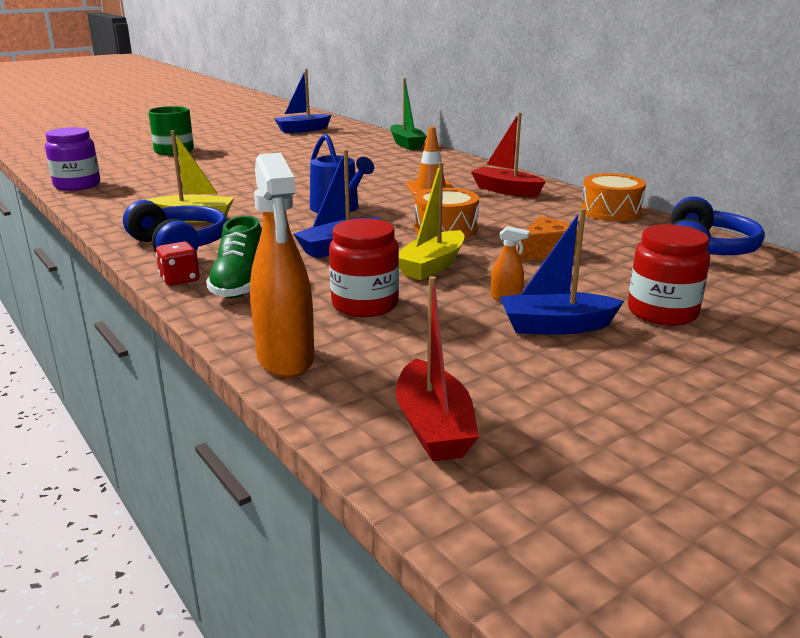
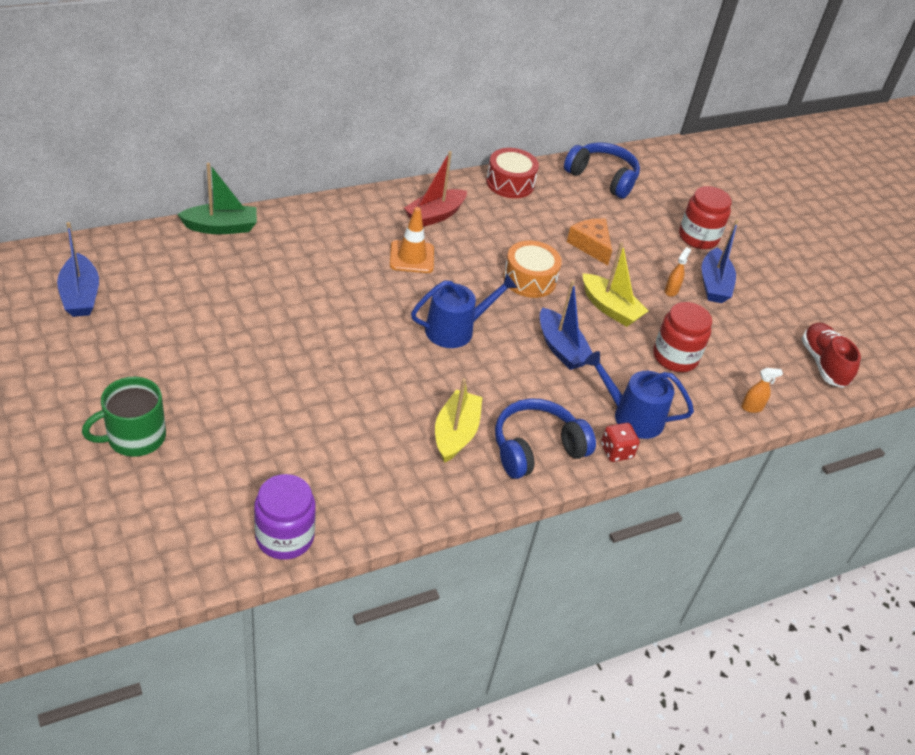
camera: 85 degrees left, 20 degrees up
(240, 285) = (632, 416): green shoe -> blue watering can
(286, 359) = (752, 407): orange spray bottle -> orange spray bottle, size x0.43
(433, 427) = (823, 364): red boat -> red shoe
(610, 211) = (510, 183): orange drum -> red drum

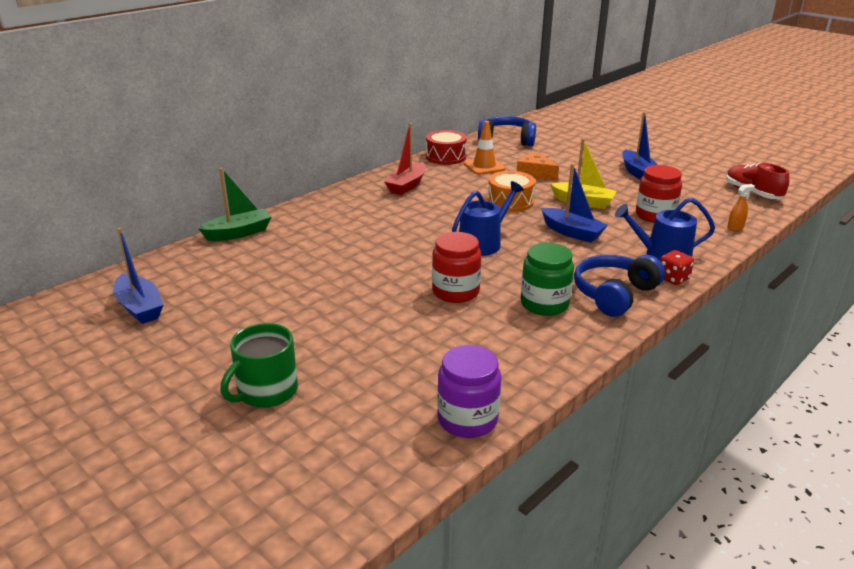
camera: 15 degrees left, 15 degrees down
(411, 257) = (410, 212): orange traffic cone -> orange traffic cone (484, 166)
(455, 433) = (544, 304): yellow boat -> green jar
(671, 291) = (614, 183): orange spray bottle -> none
(698, 237) = (602, 153): red jar -> red jar (455, 292)

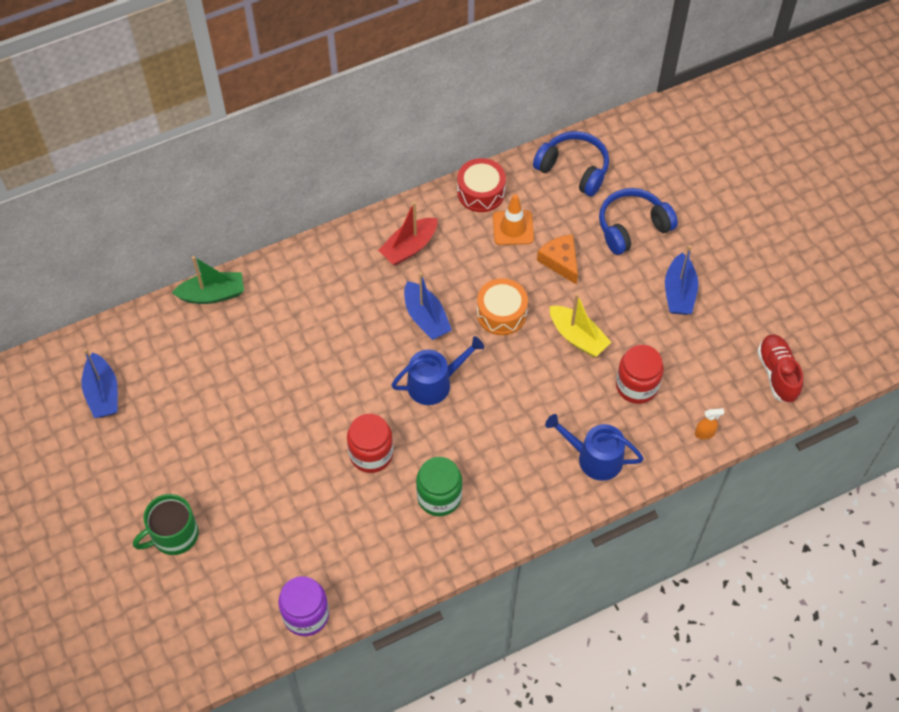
camera: 20 degrees right, 30 degrees up
(572, 232) = (531, 391): blue boat -> blue boat (426, 318)
(614, 294) = (509, 503): blue headphones -> blue headphones (632, 227)
(673, 278) = (579, 497): red dice -> none

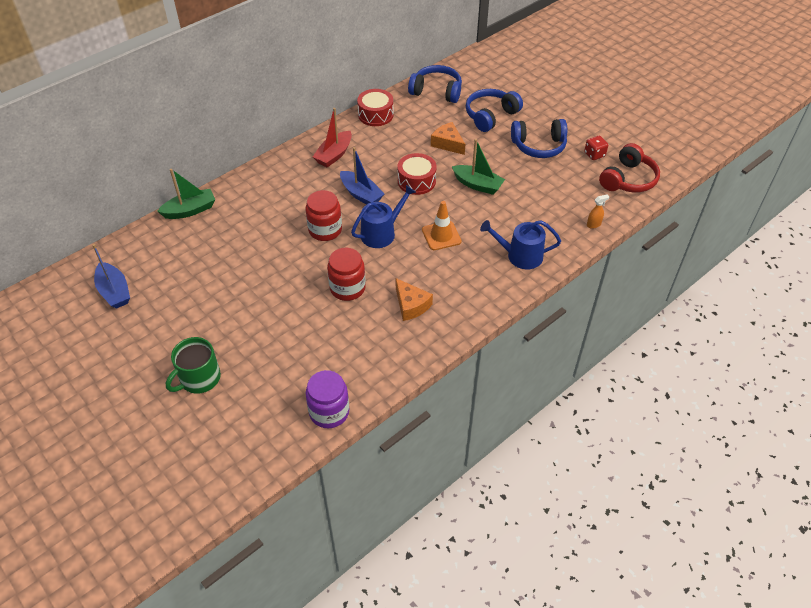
camera: 15 degrees left, 10 degrees down
(439, 496) = (411, 305): green jar -> orange cheese
(501, 313) = (416, 181): orange drum -> red drum
(513, 228) = (406, 130): orange traffic cone -> orange traffic cone (441, 236)
(577, 337) = (477, 185): yellow boat -> green boat
(636, 386) = (532, 205): red jar -> red jar (325, 230)
(679, 292) = (539, 146): blue boat -> blue headphones
(748, 323) = (594, 154): none -> red dice
(777, 374) = (628, 179): red shoe -> red headphones

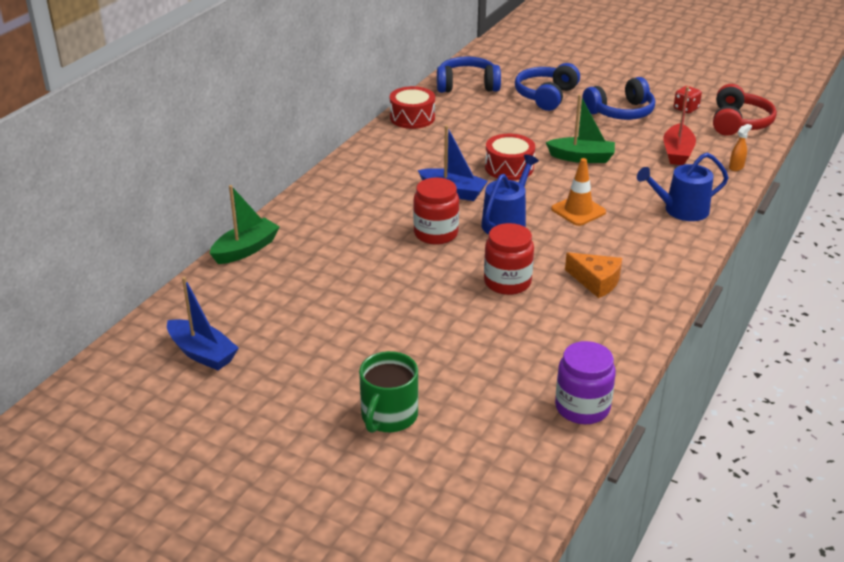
camera: 20 degrees left, 15 degrees down
(334, 155) = (391, 162): red boat -> red boat (677, 152)
(447, 143) = (517, 128): orange cheese -> none

